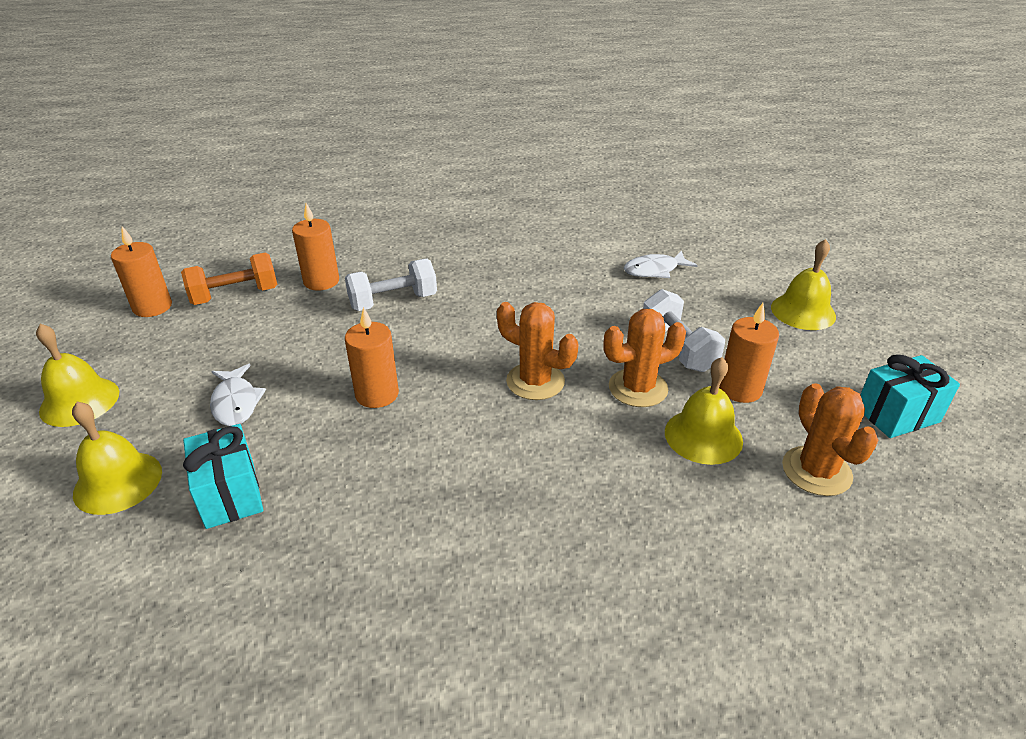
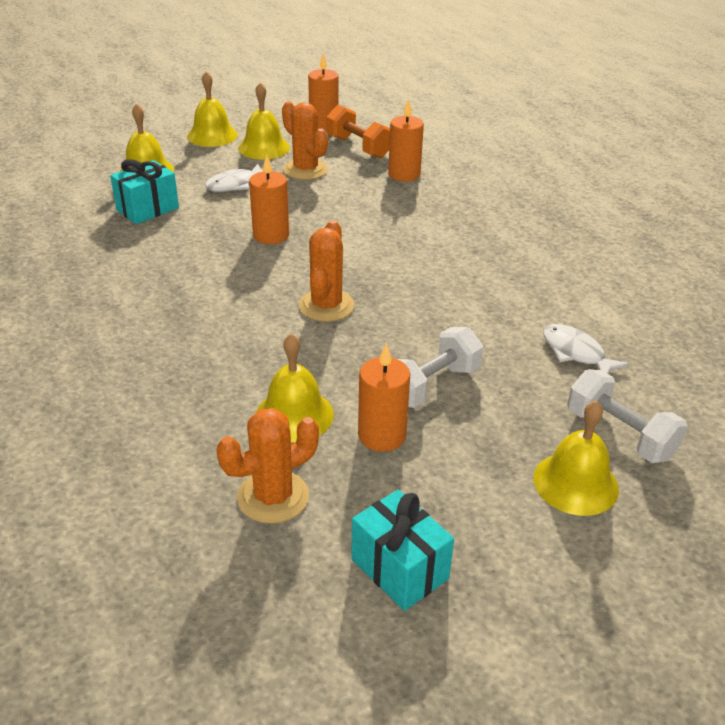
camera: 70 degrees right, 0 degrees up
(163, 363) = (264, 147): none -> yellow bell
(393, 301) = (398, 213): white dumbbell -> white dumbbell (620, 434)
(638, 388) = (347, 366): orange cactus -> orange cactus (305, 170)

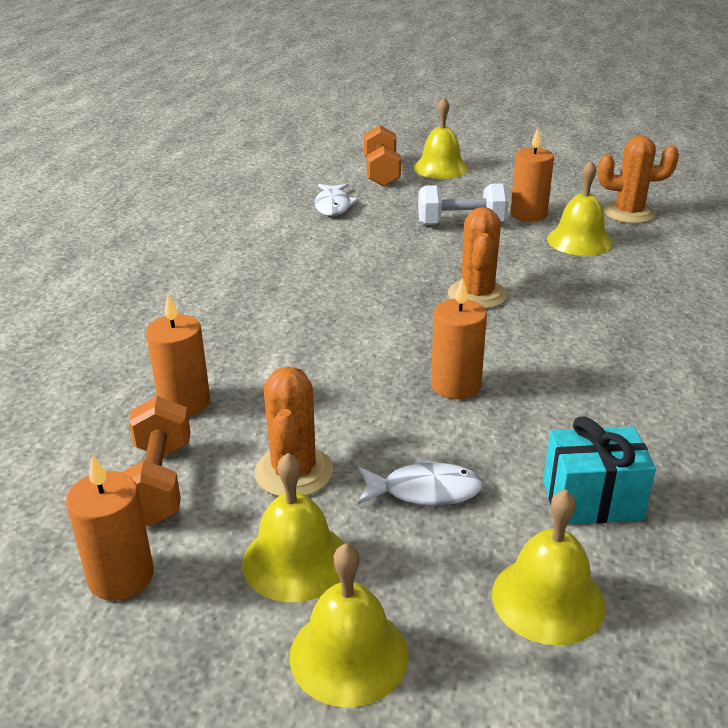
camera: 140 degrees left, 5 degrees down
(326, 306) = (477, 295): orange cactus -> orange cactus turned 45 degrees counterclockwise
(399, 569) = (579, 174): turquoise gift -> none
(620, 434) = (381, 173): white dumbbell -> orange dumbbell

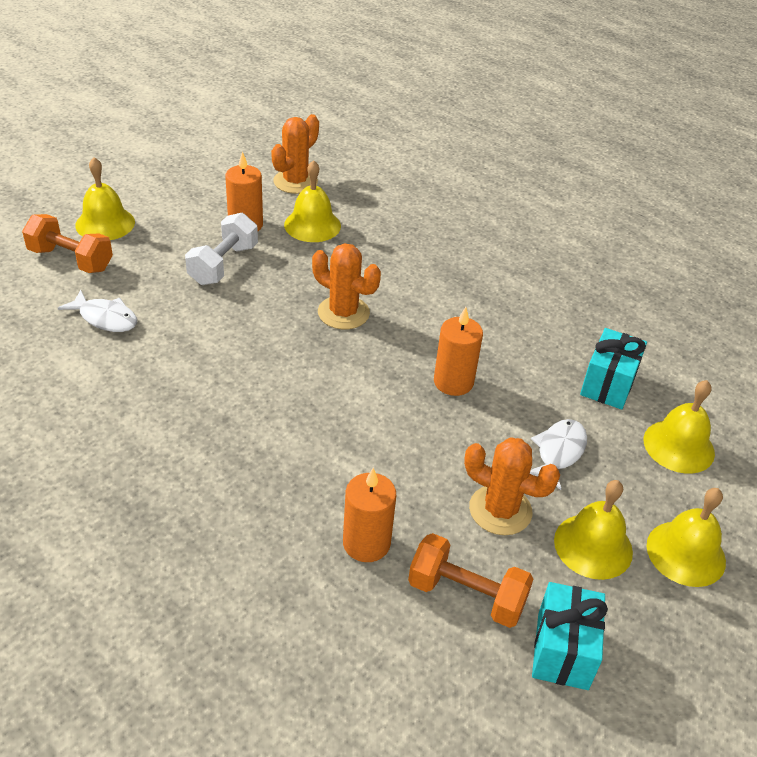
camera: 65 degrees left, 10 degrees up
(121, 576) = (562, 650): orange candle -> turquoise gift

